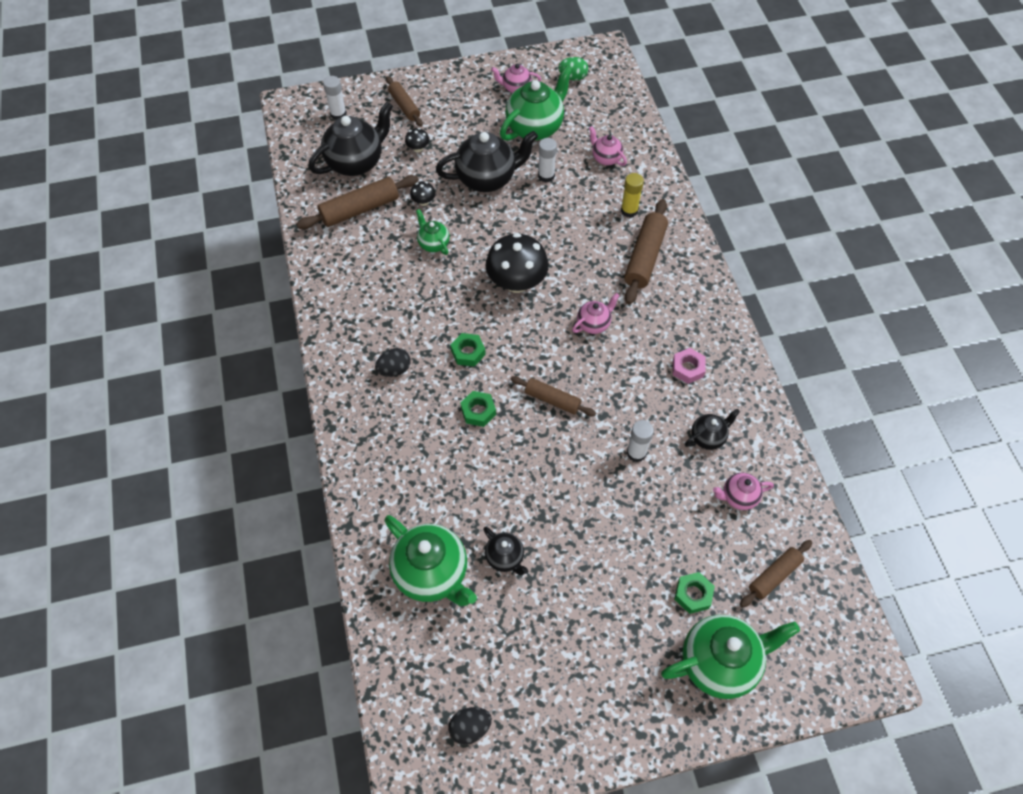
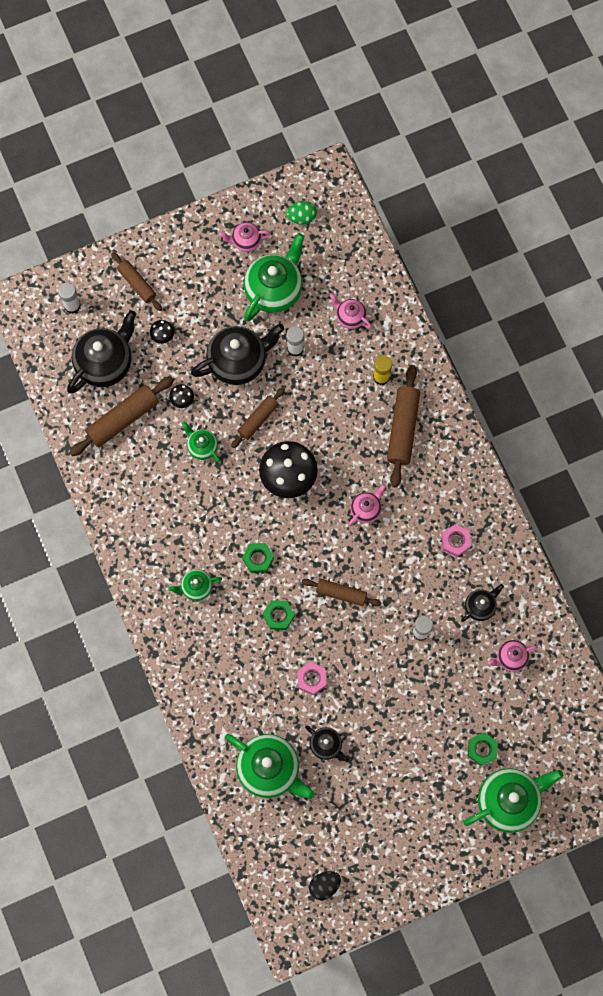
camera: 10 degrees left, 15 degrees up
(394, 369) = (196, 587): black egg -> green teapot
(502, 482) = (311, 679): none -> pink nut
(774, 575) = (545, 722): brown rolling pin -> brown rolling pin (258, 419)

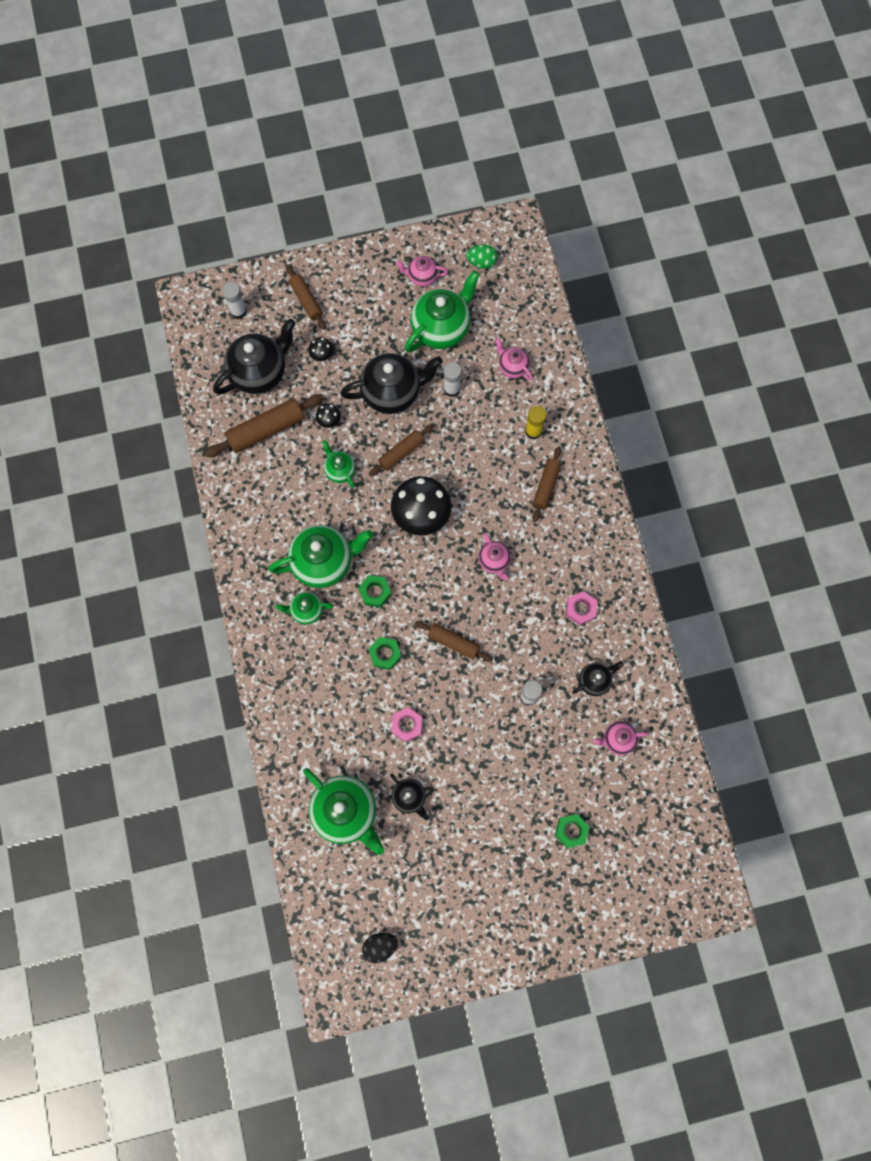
camera: 10 degrees right, 0 degrees up
(366, 509) = (494, 561): pink teapot -> pink teapot turned 105 degrees clockwise
(402, 429) = (546, 486): brown rolling pin -> brown rolling pin, size x0.63
(508, 801) = (590, 891): green teapot -> green teapot (324, 562)

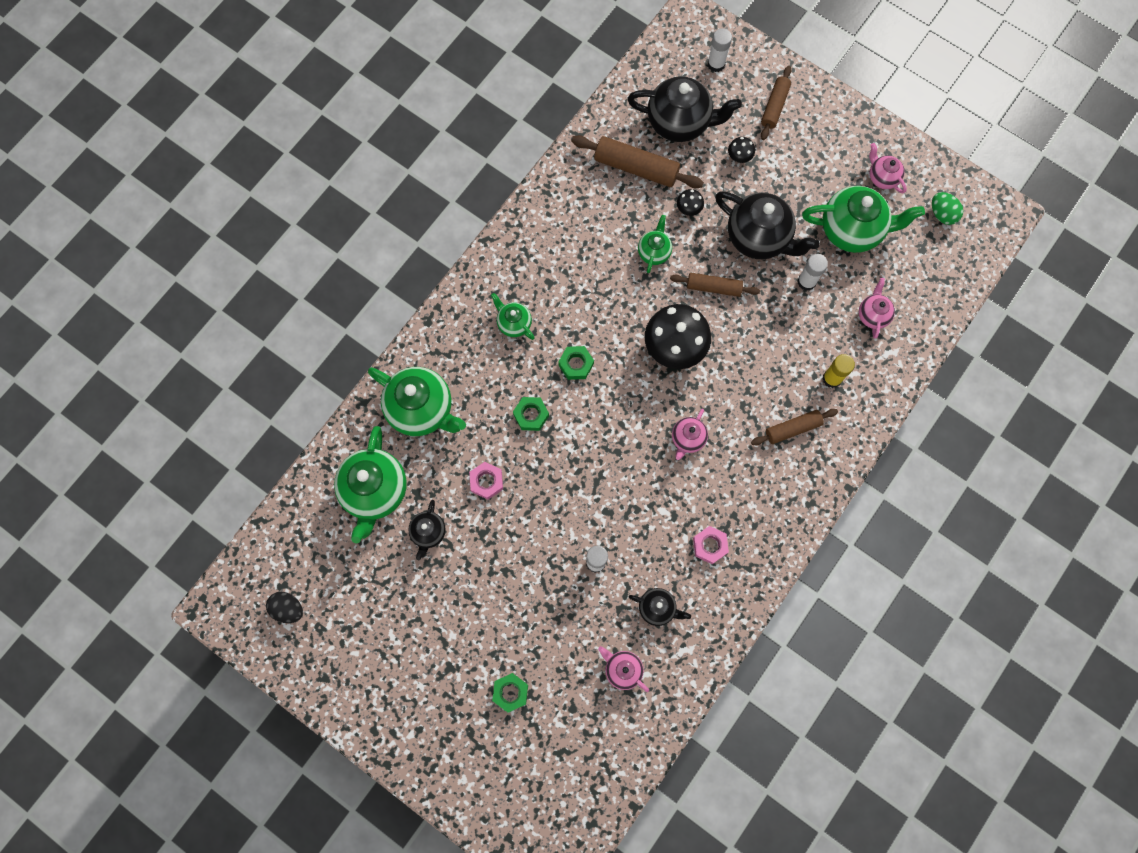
camera: 50 degrees right, 0 degrees up
(324, 562) = (566, 303): green teapot -> green teapot (421, 409)
(453, 642) = (588, 462): brown rolling pin -> none

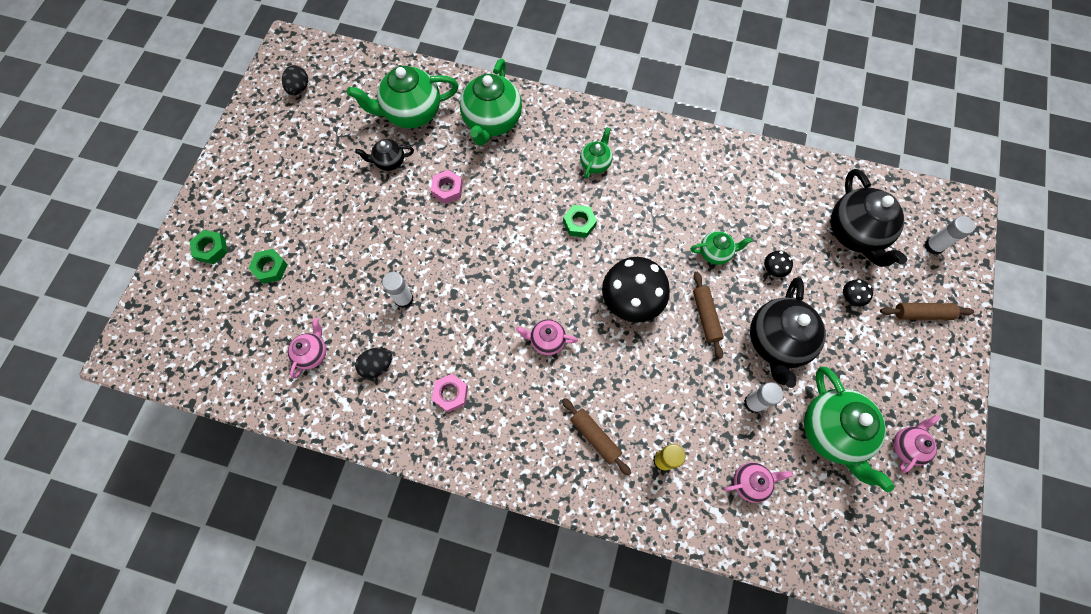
camera: 70 degrees right, 5 degrees down
(531, 415) = (519, 203): green nut -> green nut (211, 249)
(636, 168) = (789, 211): brown rolling pin -> none
(657, 608) = (377, 365): black teapot -> black egg
(942, 214) = (901, 525): green egg -> none

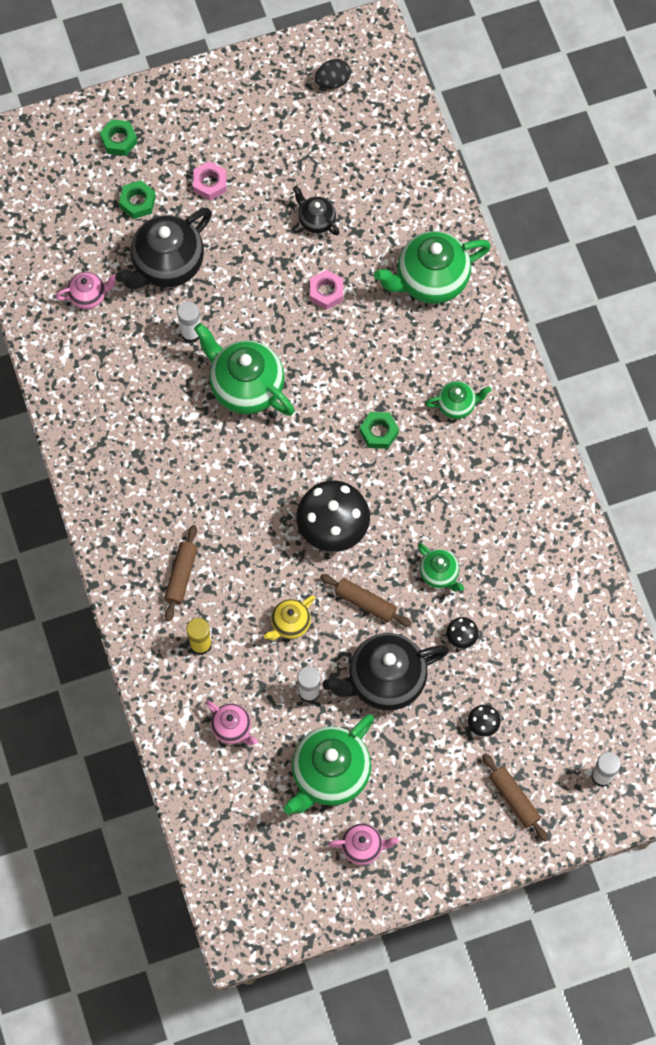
camera: 55 degrees right, 0 degrees up
(377, 365) = (116, 356): black egg -> none
(411, 113) = (384, 201): green teapot -> green teapot (245, 387)
(451, 394) = (134, 433): pink nut -> pink nut (210, 183)
(547, 341) = (240, 479): pink teapot -> none
(689, 381) = (290, 624): none -> yellow teapot
(706, 316) = (365, 603): brown rolling pin -> brown rolling pin turned 75 degrees clockwise
(855, 234) = (560, 693): black teapot -> black teapot (167, 265)

